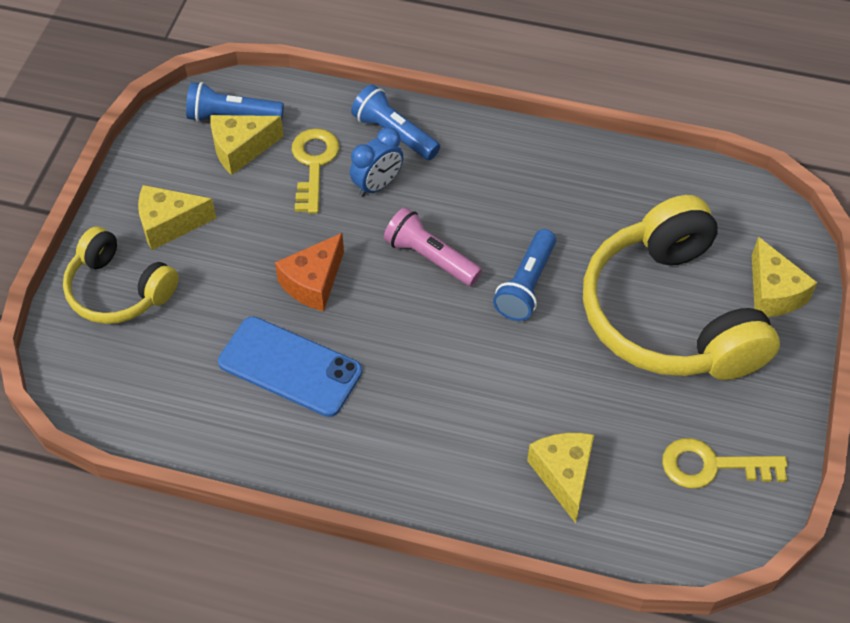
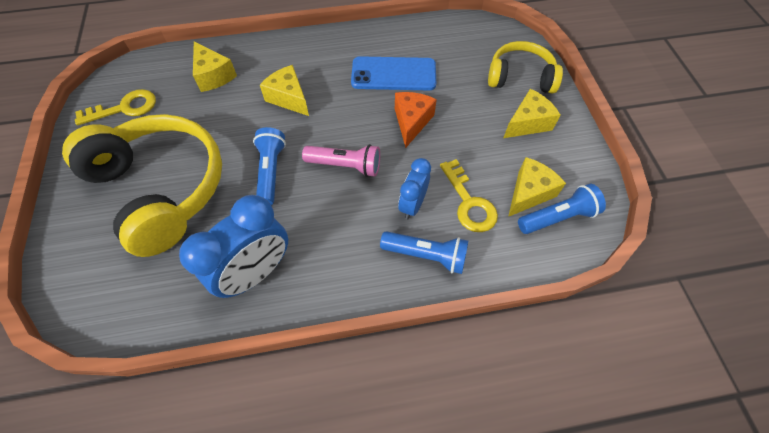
camera: 155 degrees right, 5 degrees up
(578, 182) = (256, 272): none -> blue clock
(772, 292) = (81, 234): yellow cheese -> yellow cheese (289, 98)

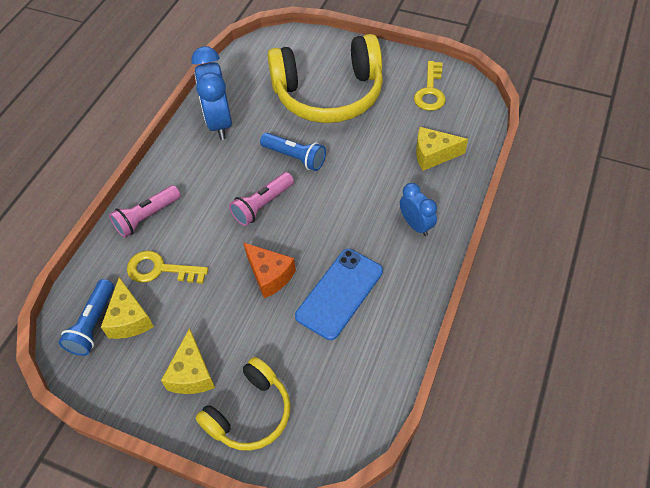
camera: 125 degrees right, 5 degrees down
(289, 98) = (366, 197): yellow cheese -> none
(412, 205) = (191, 231): blue clock -> blue clock (416, 225)
(426, 255) = (147, 217): blue flashlight -> pink flashlight

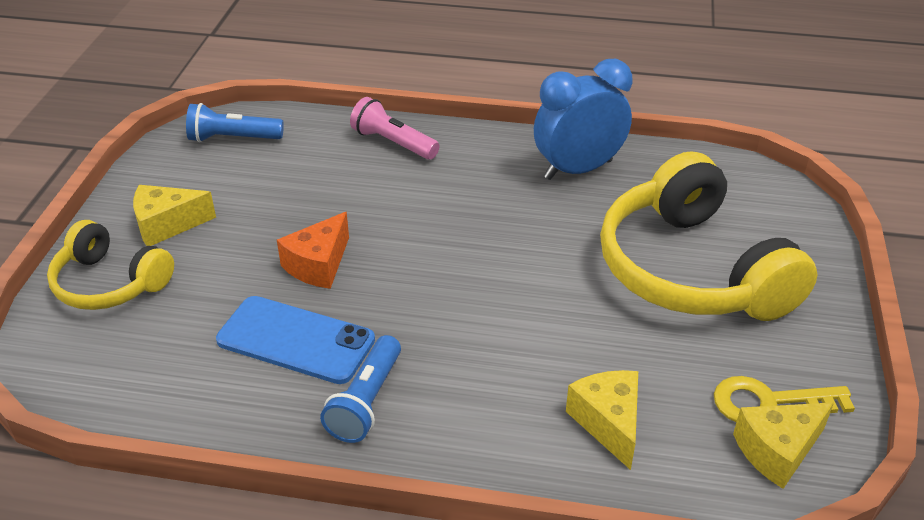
camera: 75 degrees right, 15 degrees down
(129, 319) = (241, 162): yellow cheese -> yellow cheese (777, 451)
(160, 269) = (315, 170): yellow key -> none
(262, 205) = (438, 237): pink flashlight -> none
(295, 157) = (539, 254): blue flashlight -> blue flashlight (366, 401)
(416, 225) = (442, 415): blue clock -> none

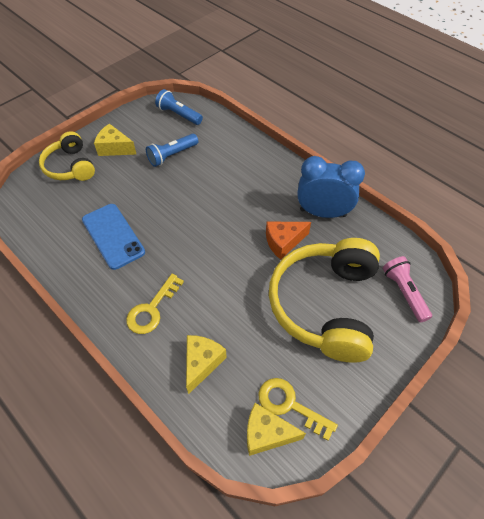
camera: 35 degrees right, 15 degrees up
(318, 265) = (155, 202): orange cheese -> orange cheese (283, 242)
(366, 401) = (113, 284): blue flashlight -> blue flashlight (172, 155)
(393, 143) = (246, 151): pink flashlight -> pink flashlight (404, 292)
(464, 399) = (152, 309): none -> yellow key

